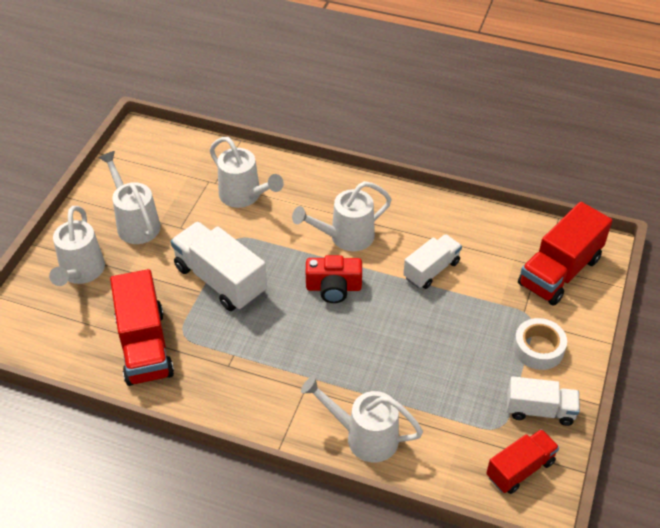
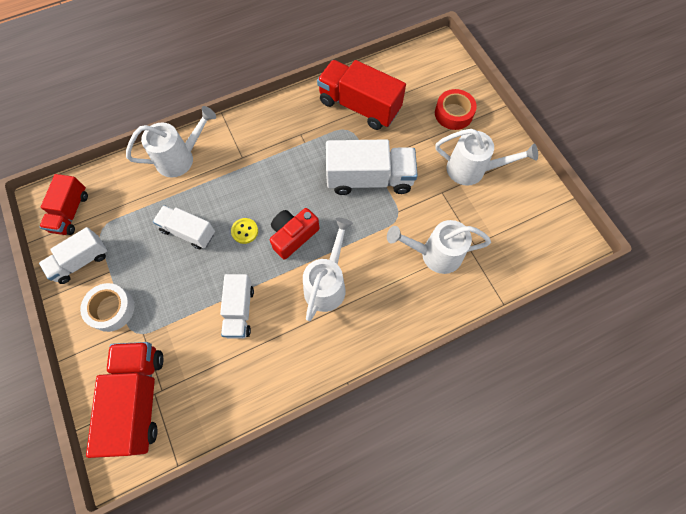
camera: 135 degrees right, 20 degrees up
(81, 272) = (453, 113): white watering can -> red tape
(369, 322) = (245, 231): none -> yellow button
(419, 360) = (188, 232): none -> white truck

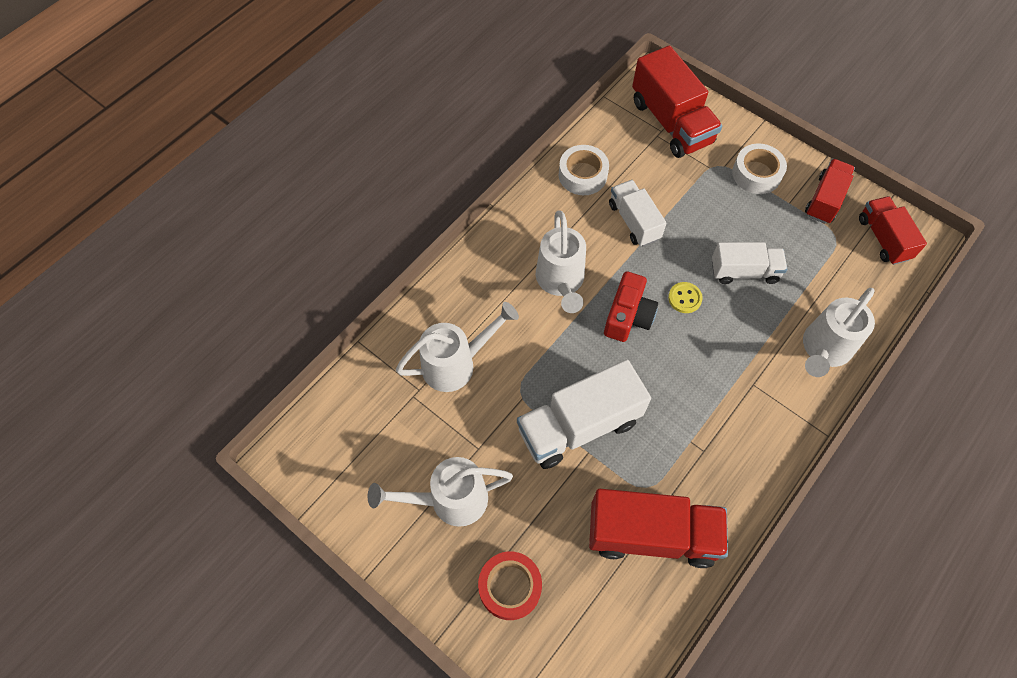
camera: 155 degrees right, 5 degrees down
(81, 261) = (825, 200): white truck -> red truck
(253, 377) = (582, 175): none -> white tape

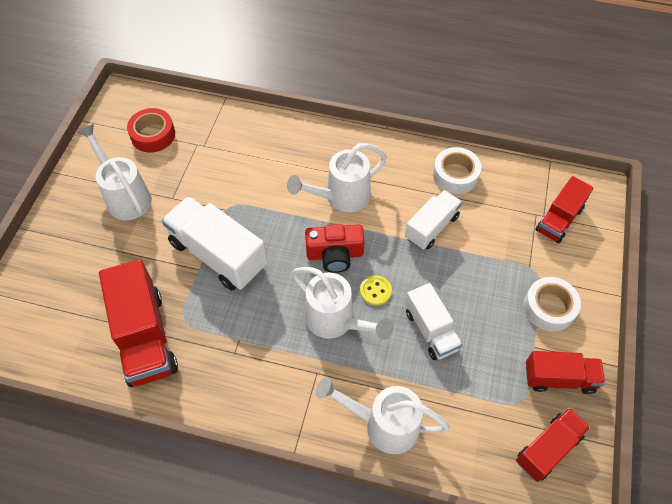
camera: 65 degrees right, 5 degrees down
(456, 364) = (234, 158): white watering can -> white watering can (335, 321)
(510, 587) = (72, 257): red tape -> red tape (153, 135)
(671, 122) = (559, 219): red truck -> red truck, size x0.62

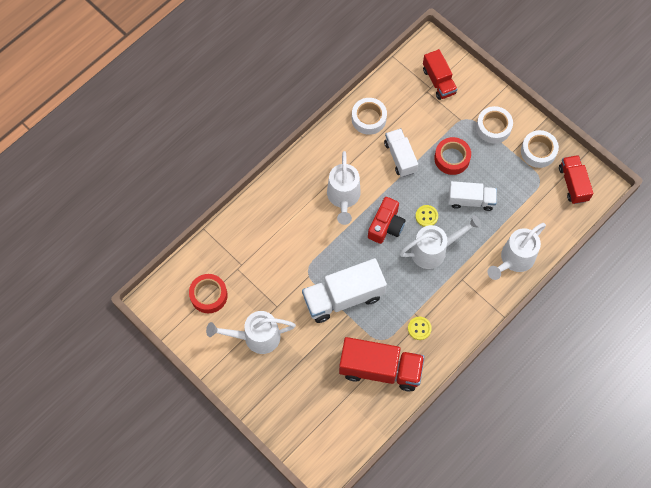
camera: 60 degrees left, 10 degrees up
(221, 355) = (419, 328): none -> yellow button
(471, 281) = (452, 158): none -> red tape
(559, 378) = (538, 151): red truck -> white tape

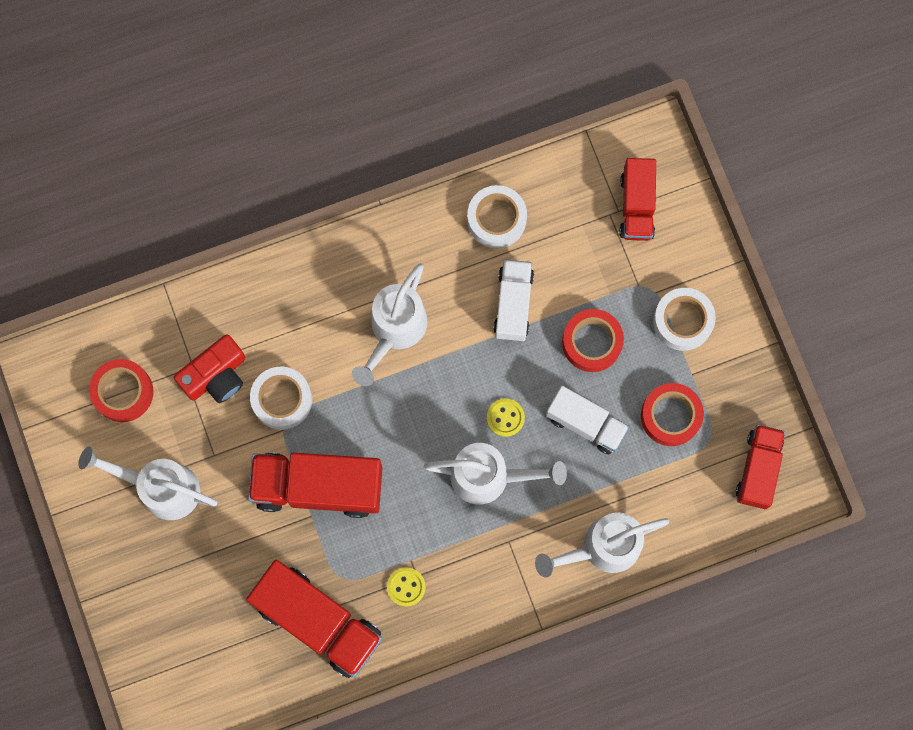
camera: 25 degrees right, 10 degrees up
(343, 297) = (318, 486): white truck -> red truck
(386, 226) = (437, 404): red camera -> red camera (216, 375)
(513, 177) = (670, 416): none -> red tape
(538, 151) = (732, 392): white tape -> white tape (282, 399)

